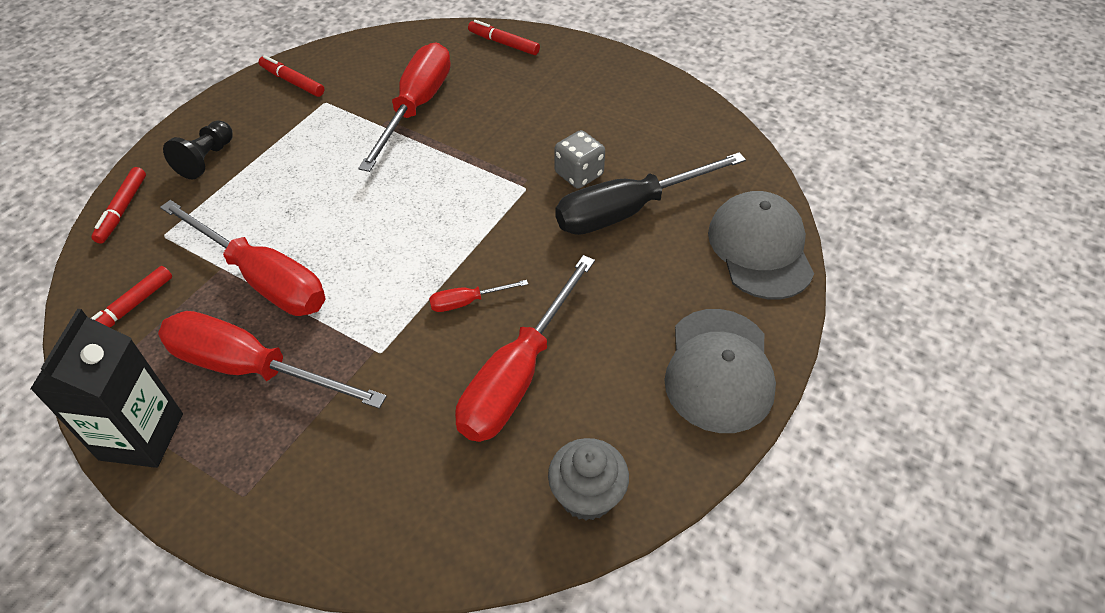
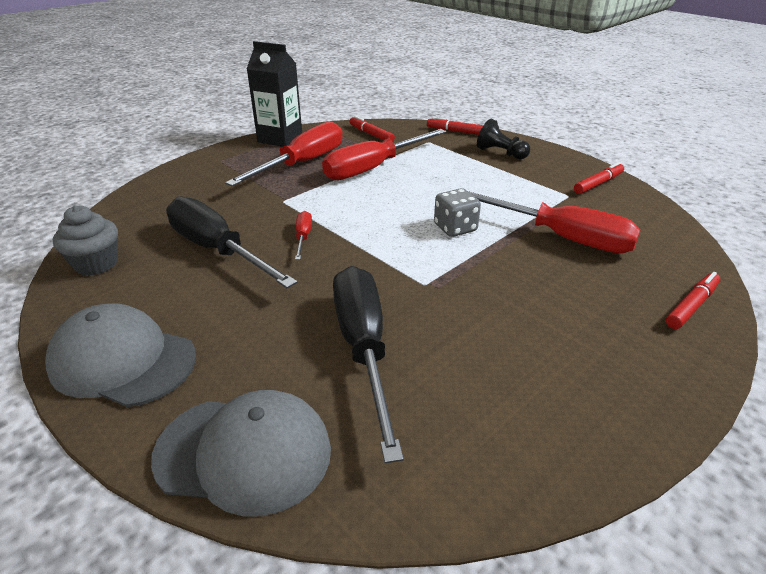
camera: 105 degrees right, 15 degrees down
(517, 375) = (218, 250): red screwdriver -> black screwdriver
(579, 174) = (434, 322): grey dice -> grey dice (455, 228)

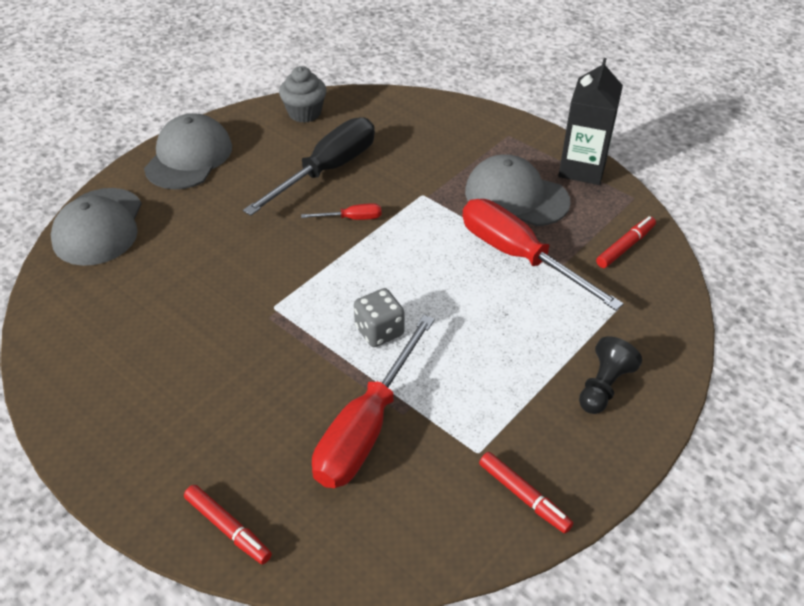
camera: 85 degrees right, 10 degrees up
(302, 163) = (516, 196): red screwdriver -> grey cap
(364, 348) = (188, 273): black screwdriver -> none
(457, 131) = (670, 338): red marker -> none

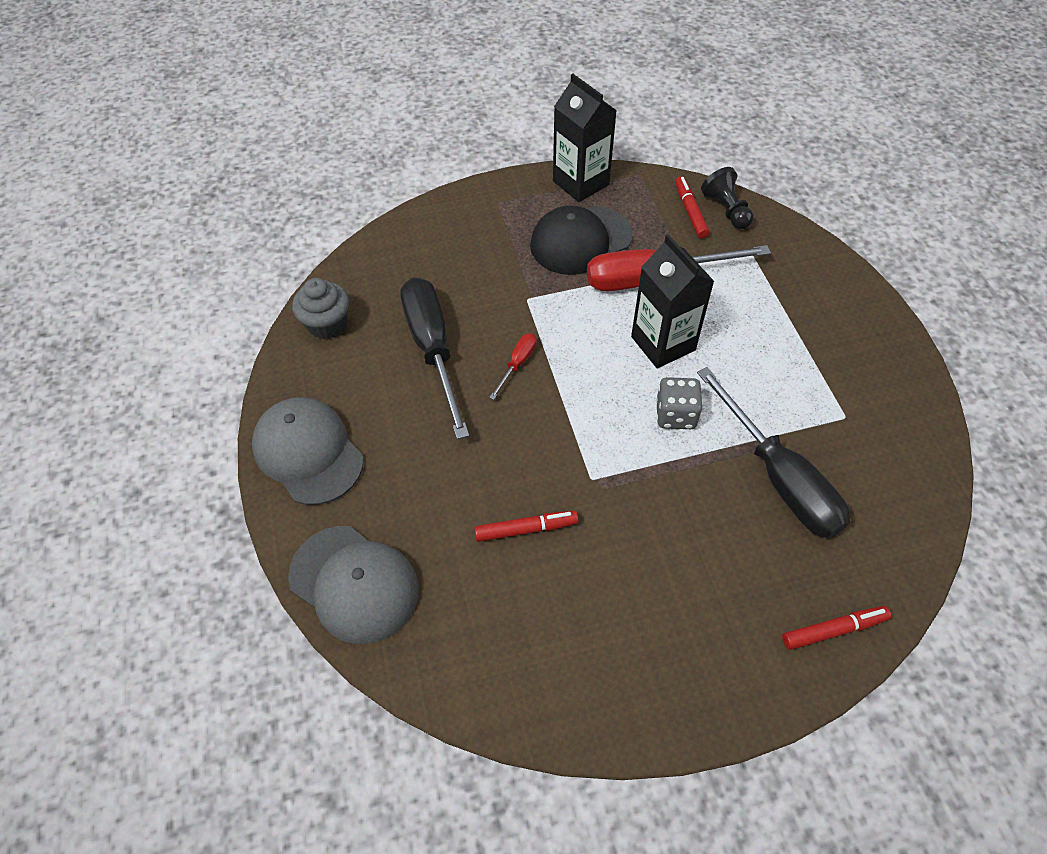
camera: 55 degrees left, 10 degrees up
(366, 427) = (778, 477): red screwdriver -> black screwdriver
(450, 292) = (663, 343): none -> black carton
(516, 196) = (580, 240): grey cap -> black cap
(523, 496) = (901, 412): red marker -> red marker (525, 529)
(603, 386) = (824, 307): black pawn -> black pawn (726, 210)

